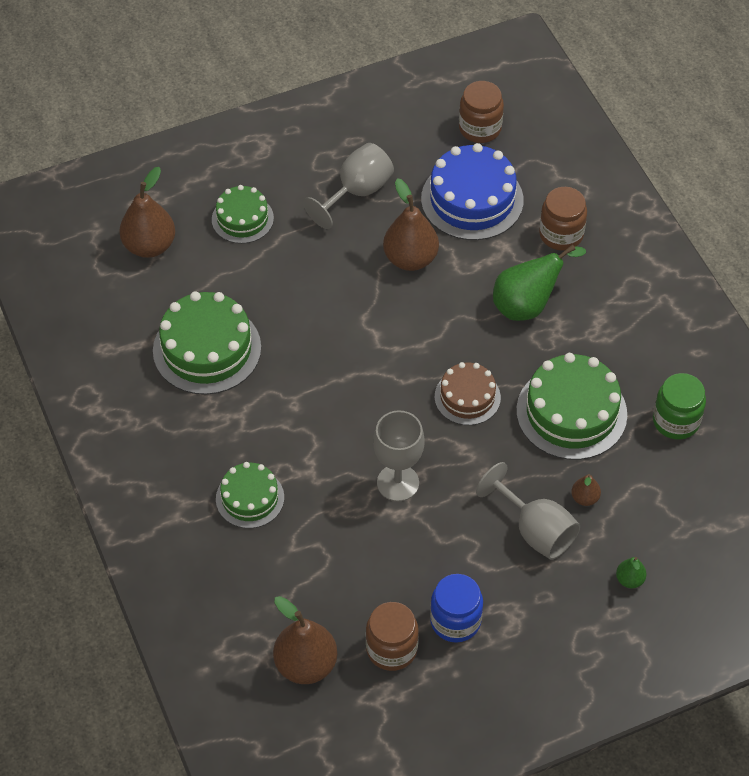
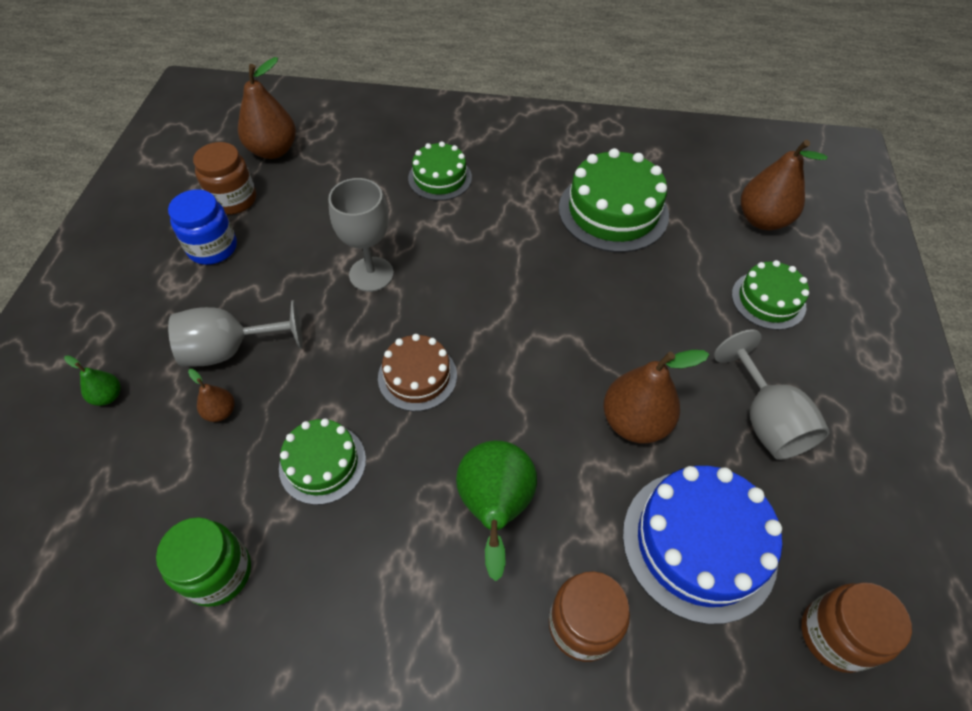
camera: 120 degrees right, 0 degrees up
(571, 412) = (322, 463): green cake -> green cake, size x0.60

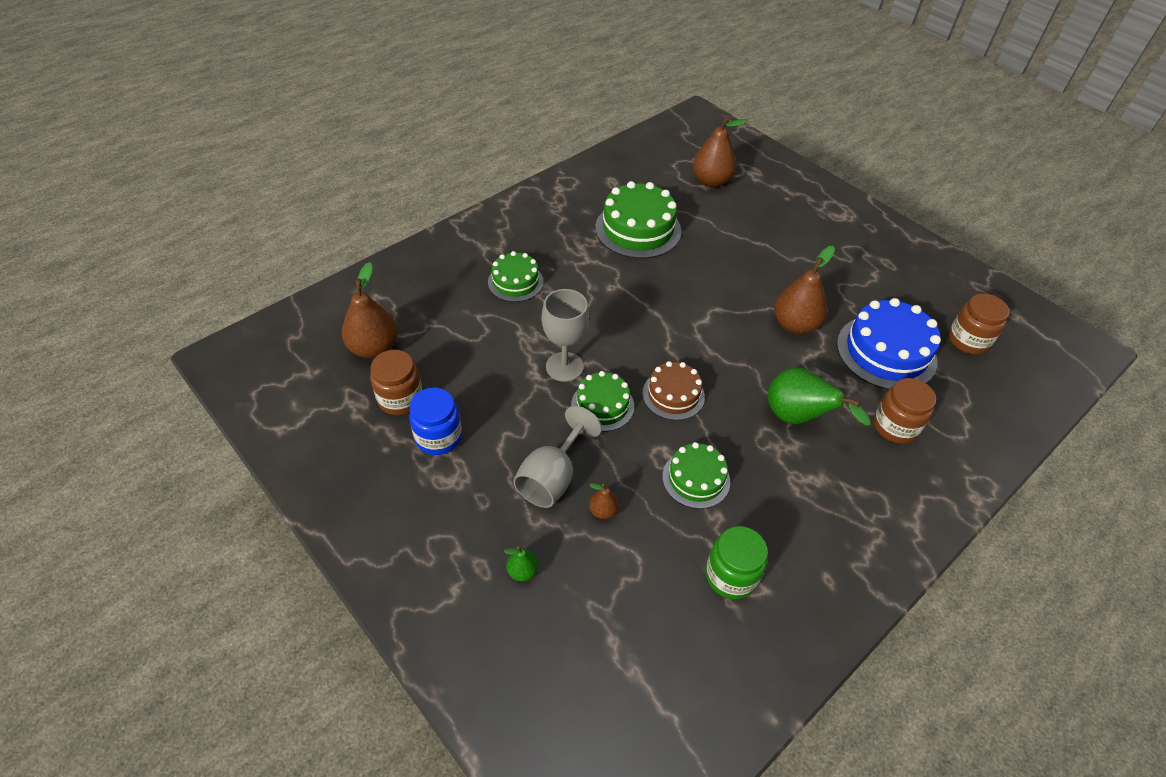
camera: 50 degrees left, 5 degrees down
(765, 420) = (838, 277): grey goblet -> none
(768, 300) = (767, 220): green cake -> green cake (602, 405)

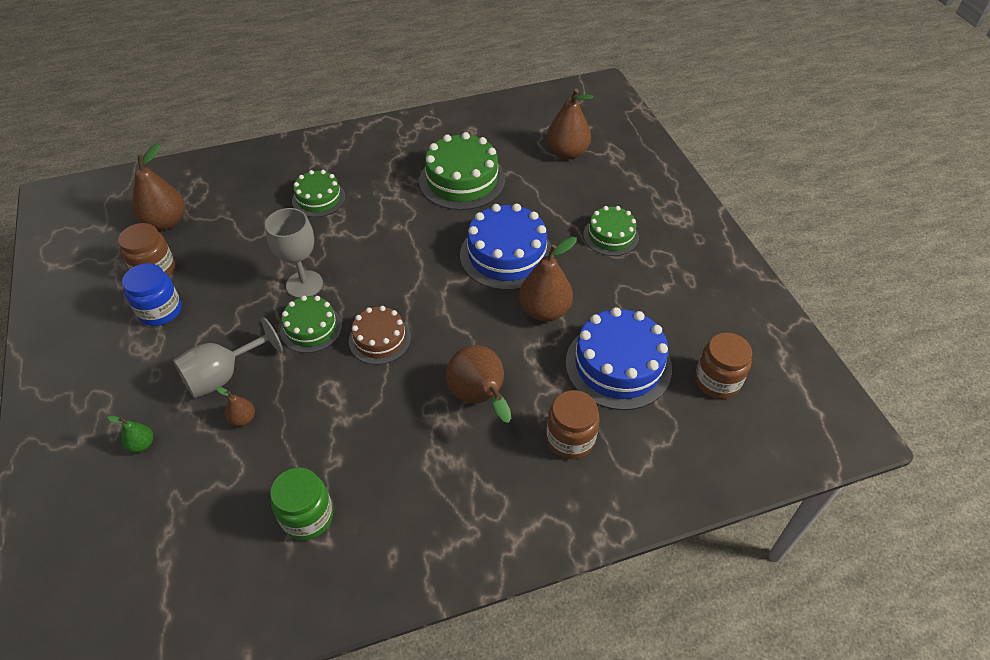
camera: 25 degrees right, 0 degrees up
(696, 479) = (343, 420): green cake -> green cake (611, 236)
(727, 285) = (506, 255): none -> blue cake
(798, 417) = (479, 398): green pear -> brown pear

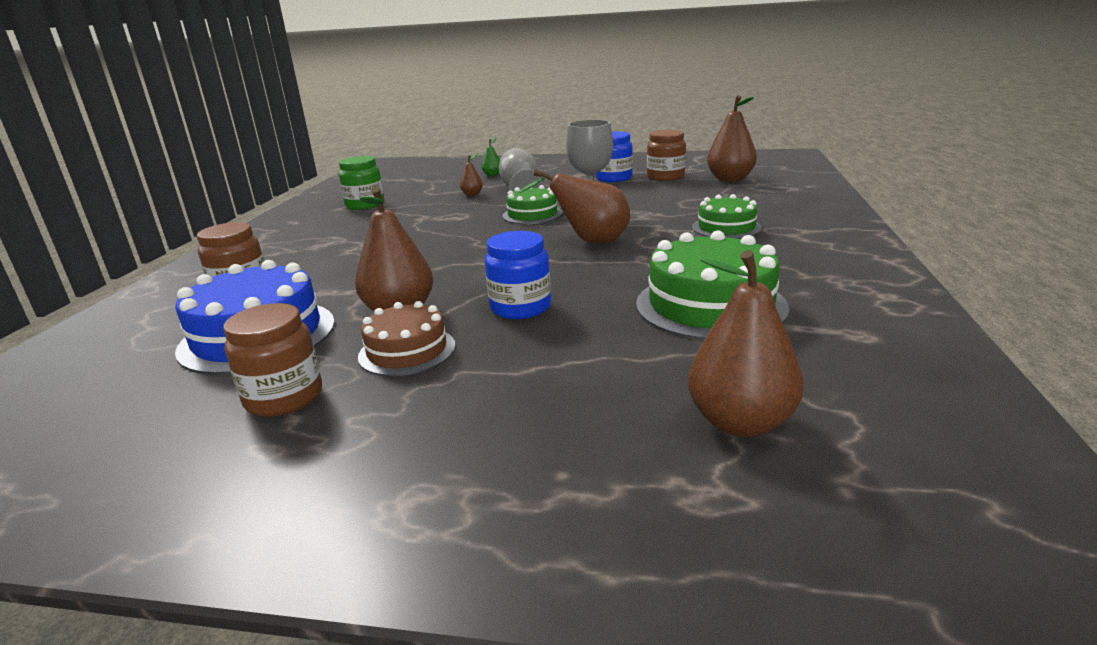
camera: 120 degrees right, 25 degrees down
(380, 339) = (483, 234): brown cake -> brown cake (407, 351)
(479, 398) = (354, 262): brown pear -> brown pear (589, 242)
(506, 255) = (520, 307): blue cake -> blue jar
(611, 236) = (459, 399): green cake -> none
(717, 381) = (108, 398): brown jar -> brown jar (284, 397)

